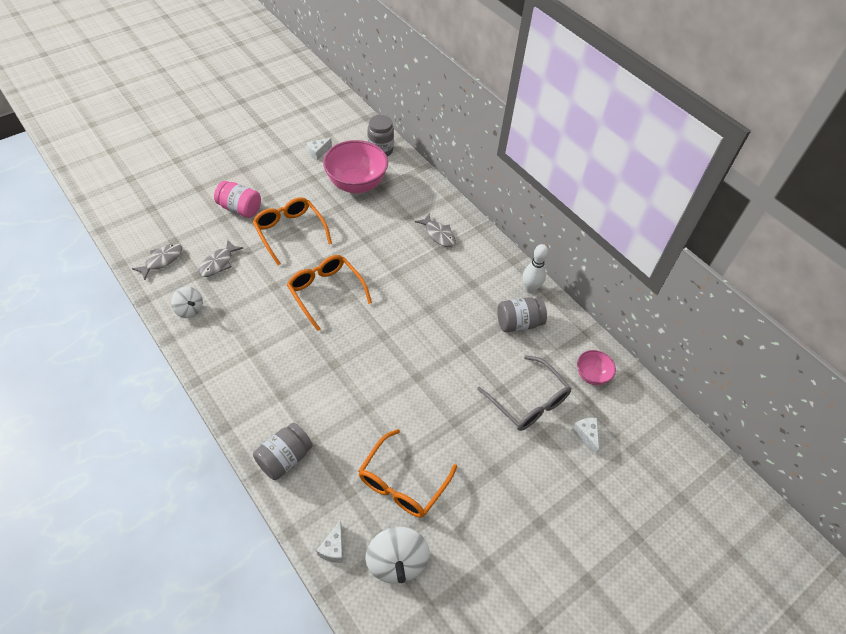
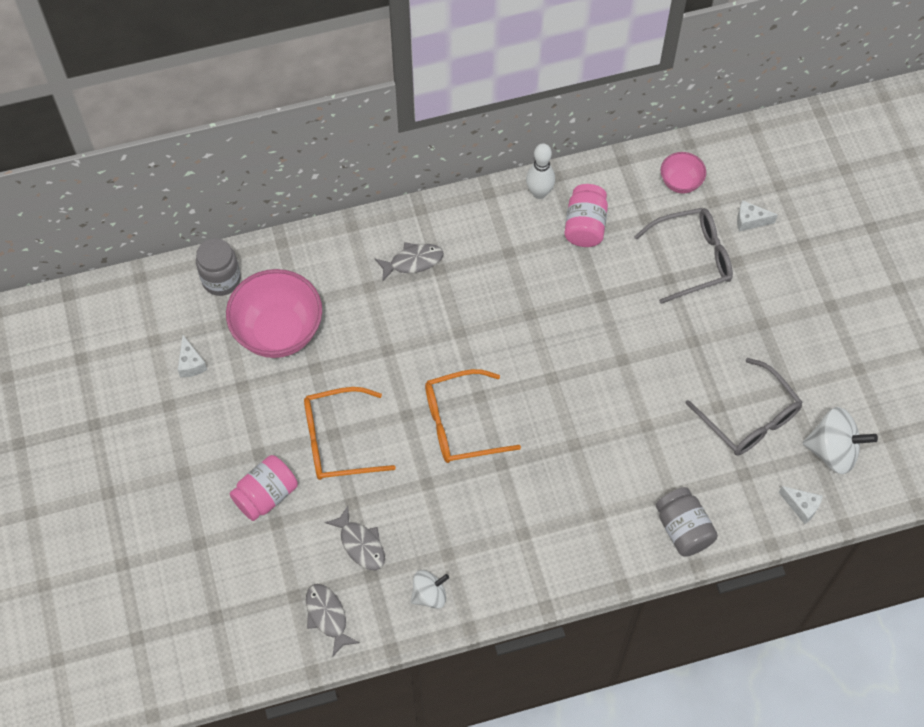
camera: 65 degrees left, 10 degrees up
(402, 483) = (749, 418): orange glasses -> grey glasses
(518, 323) = (585, 226): grey jar -> pink jar

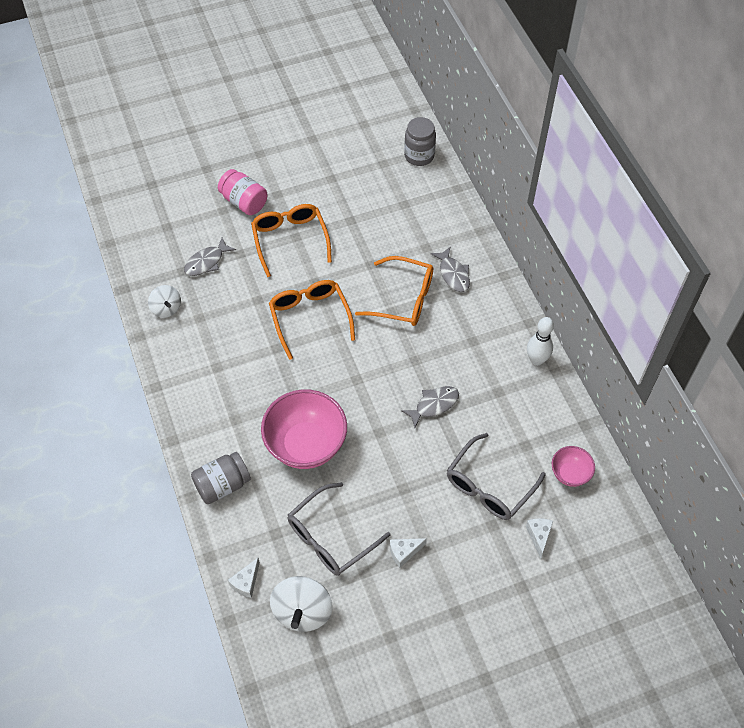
camera: 85 degrees right, 5 degrees down
(191, 363) = (347, 147): white cheese -> white cheese (404, 552)
(278, 331) = (379, 194): pink bowl -> pink bowl (306, 445)
(327, 616) = (150, 247): grey fish -> grey fish (434, 405)
(443, 318) = (404, 299): none -> orange glasses
(585, 226) = (509, 397): pink jar -> none
(692, 258) = (489, 486): grey glasses -> grey glasses turned 60 degrees clockwise

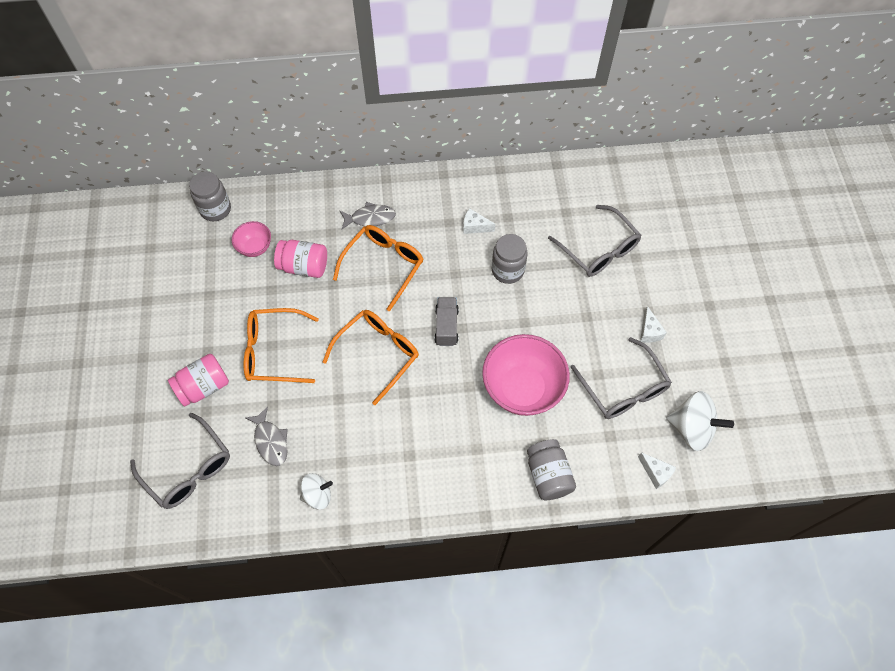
camera: 75 degrees left, 5 degrees up
(170, 215) = (188, 469): none -> grey glasses
(310, 318) = (378, 353): orange glasses -> orange glasses turned 135 degrees clockwise
(354, 366) = (446, 326): none -> grey truck
(382, 237) = (304, 266): none -> pink jar
(434, 405) = (507, 270): grey fish -> grey jar
(536, 360) = (484, 180): white bowling pin -> none
(539, 536) = (652, 227): white cheese -> white cheese (474, 226)
(570, 474) = (600, 188): pink bowl -> pink bowl (255, 247)

